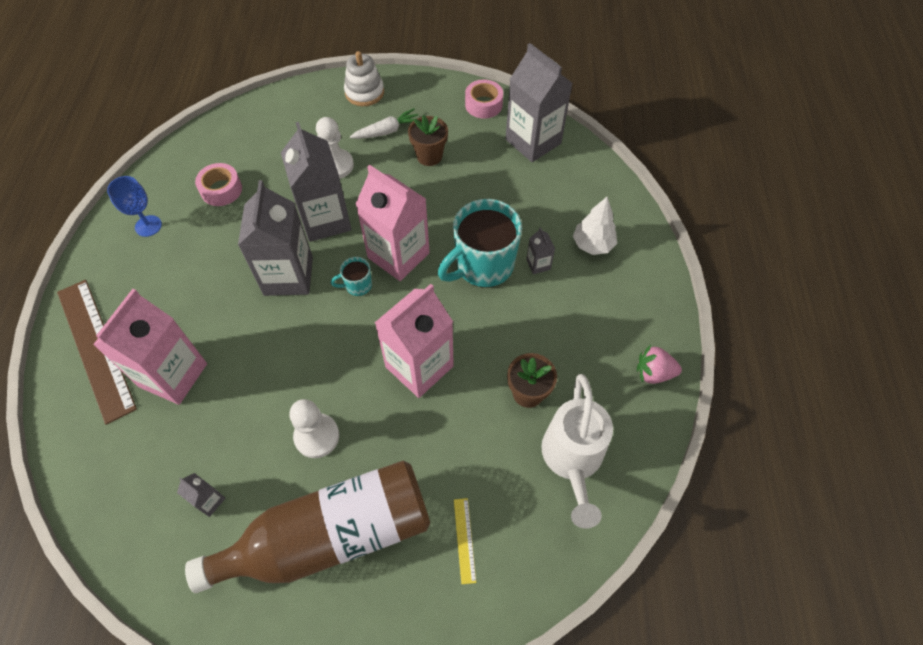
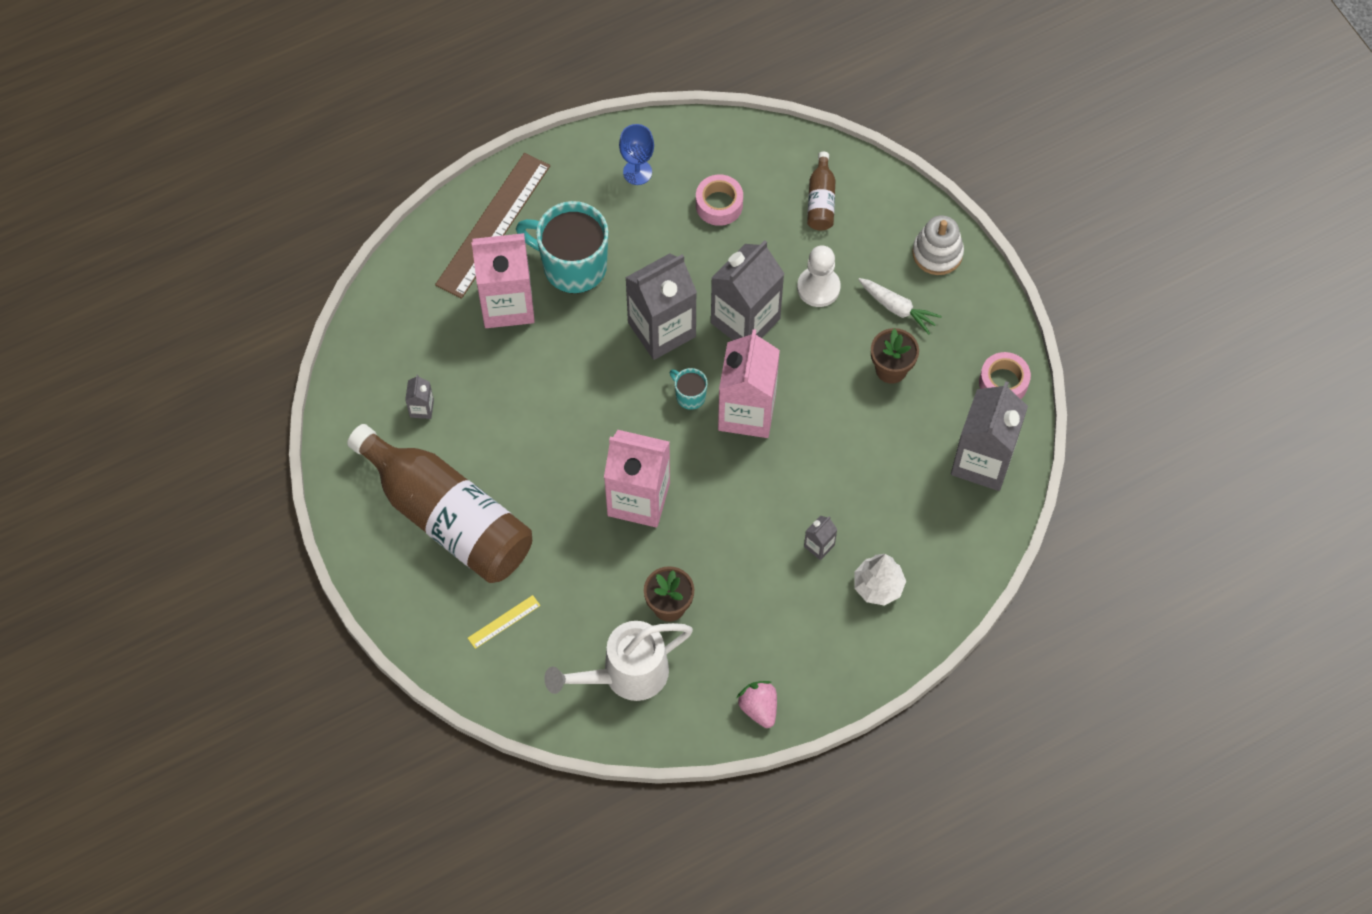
camera: 60 degrees right, 5 degrees up
(272, 132) = (821, 200): none -> brown bottle
(317, 436) = (522, 454): white pawn -> none
(483, 266) = (784, 495): turquoise mug -> turquoise mug (572, 266)

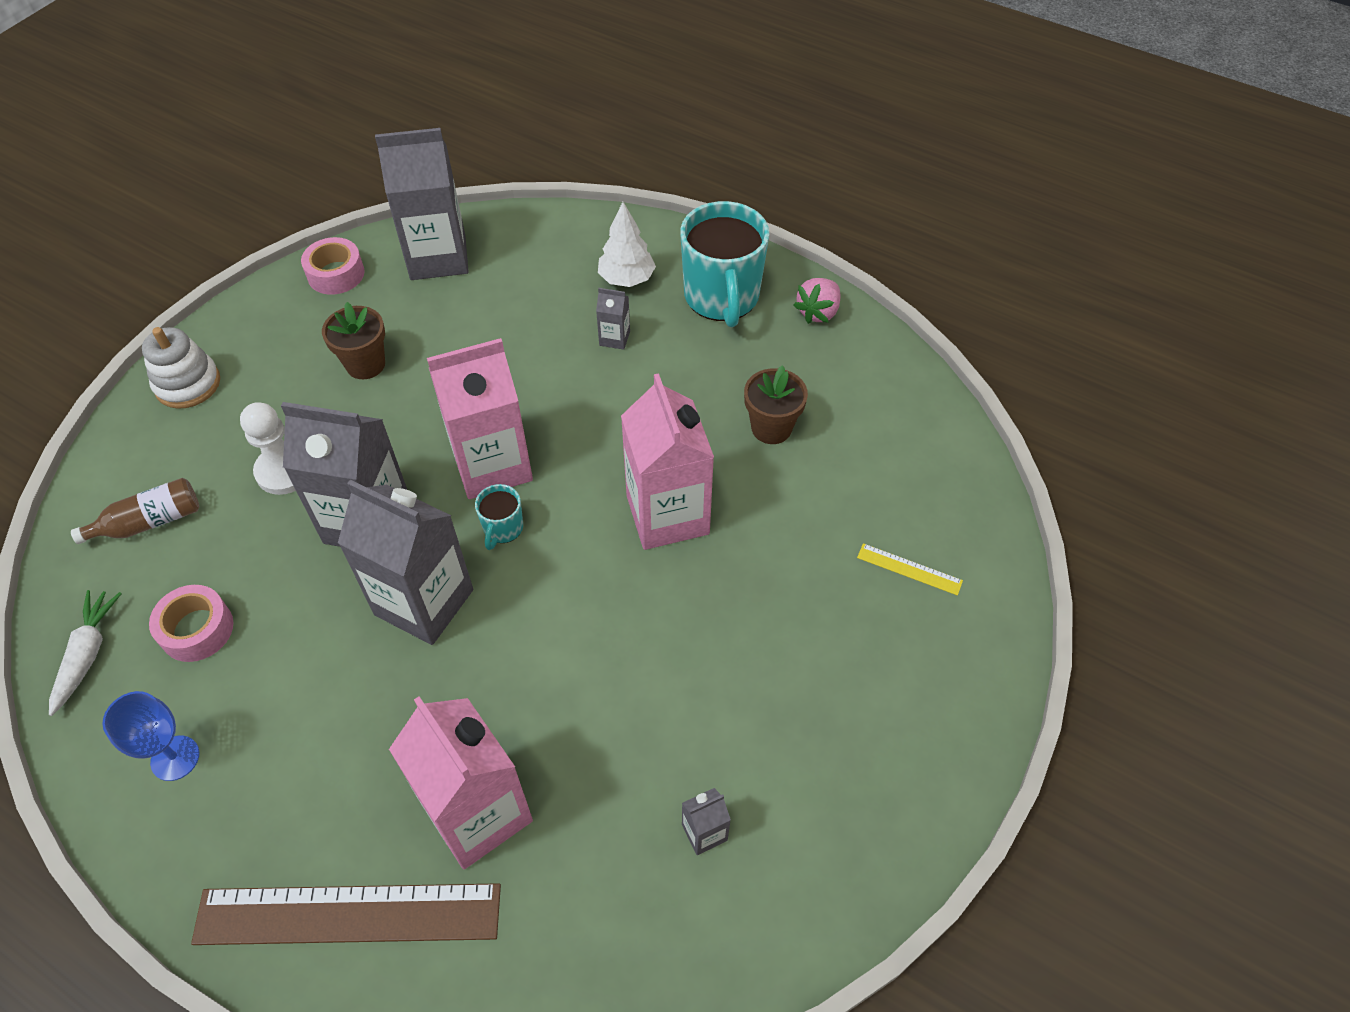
camera: 120 degrees left, 10 degrees down
(447, 517) = (831, 705): brown bottle -> none
(572, 266) = (374, 760): turquoise mug -> turquoise mug (722, 298)
(626, 674) = (873, 428): white watering can -> none
(897, 308) = (281, 389): white carrot -> white carrot (88, 654)

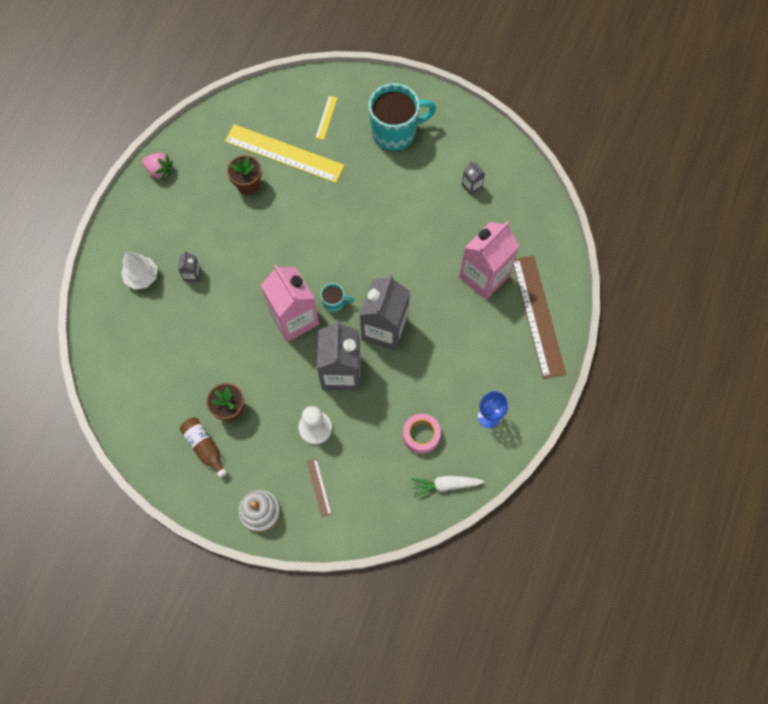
camera: 100 degrees left, 15 degrees up
(149, 522) = (361, 489): brown bottle -> brown bottle (204, 447)
(184, 463) = (319, 487): none -> brown ruler
(336, 274) = (155, 454): pink tape -> none
(438, 257) = (133, 394): grey carton -> none
(667, 515) = (312, 226): pink carton -> none
(722, 298) = (153, 222): turquoise mug -> turquoise mug (395, 132)
(832, 489) = (284, 153): none -> yellow ruler

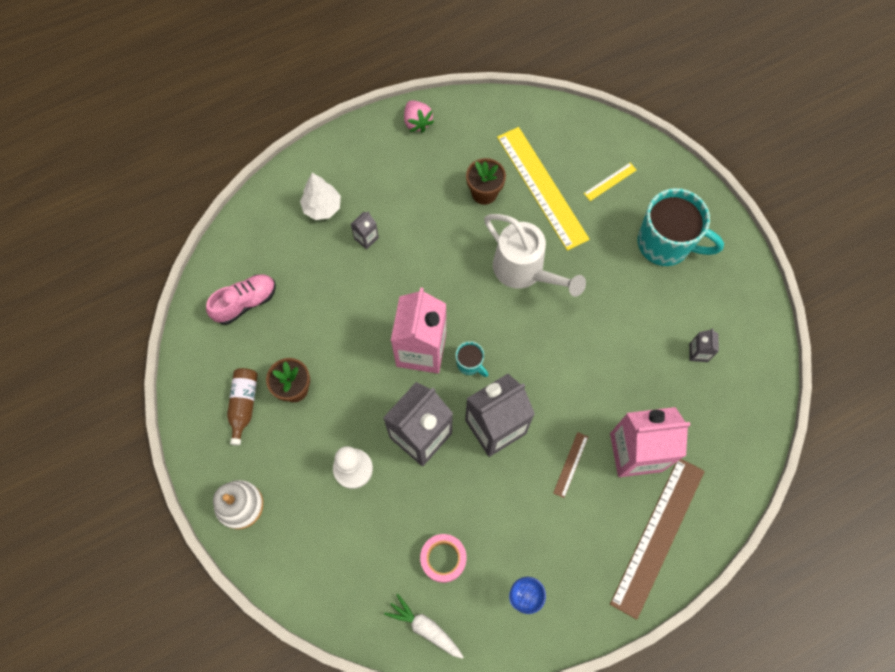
camera: 40 degrees right, 0 degrees up
(144, 381) = (245, 302): none -> pink shoe
(319, 217) = (524, 271): none -> white watering can
(319, 487) = (309, 528): brown ruler -> brown ruler (570, 464)

